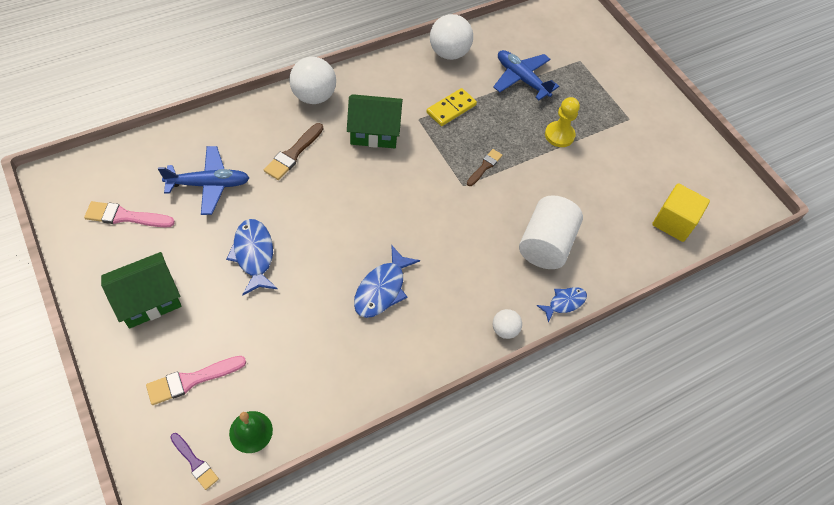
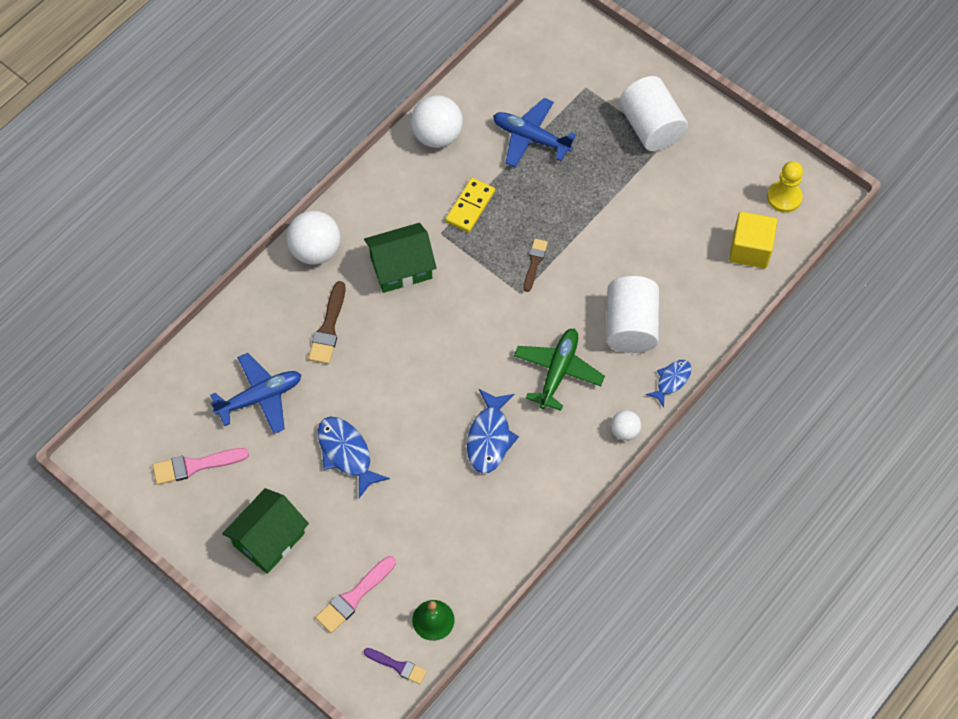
camera: 15 degrees left, 5 degrees up
(467, 257) = (558, 371): none -> green plane
(559, 135) = (598, 193): yellow pawn -> yellow pawn (784, 197)
(622, 104) = (651, 127): none -> white cylinder

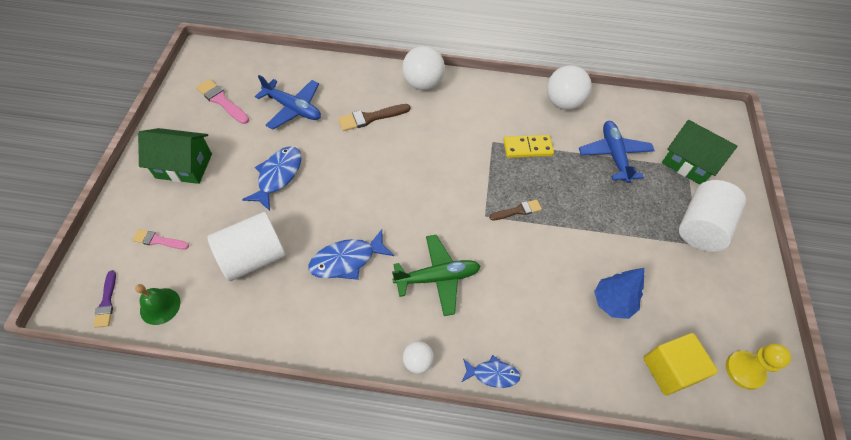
camera: 55 degrees right, 5 degrees down
(354, 597) = (158, 240): pink brush -> pink brush, size x0.66
(401, 267) = (447, 133): green house -> green house (689, 163)
(630, 326) = (518, 310): white cylinder -> white cylinder (254, 257)
(671, 249) = (612, 302): none -> blue tree

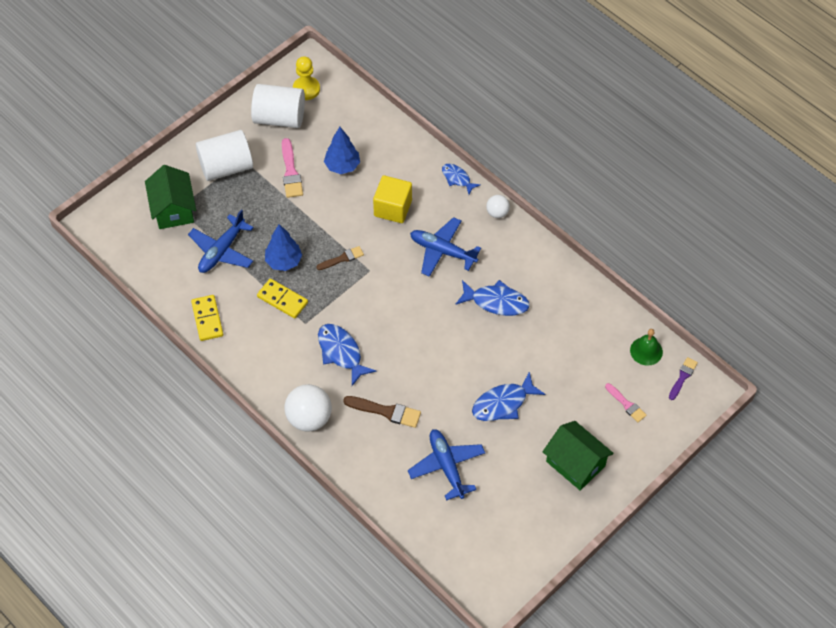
camera: 140 degrees left, 0 degrees up
(221, 101) = (506, 518): pink brush -> pink brush (291, 172)
(254, 257) = (561, 346): white cylinder -> white cylinder (279, 118)
(437, 277) = (442, 251): green plane -> blue plane
(443, 137) = (341, 353): none -> blue fish
(517, 211) = (342, 258): brown brush -> brown brush turned 135 degrees clockwise
(560, 177) = (284, 261): none -> blue tree
(563, 102) = (207, 319): white ball -> yellow domino
(669, 369) = (349, 116): yellow cube -> yellow cube (393, 208)

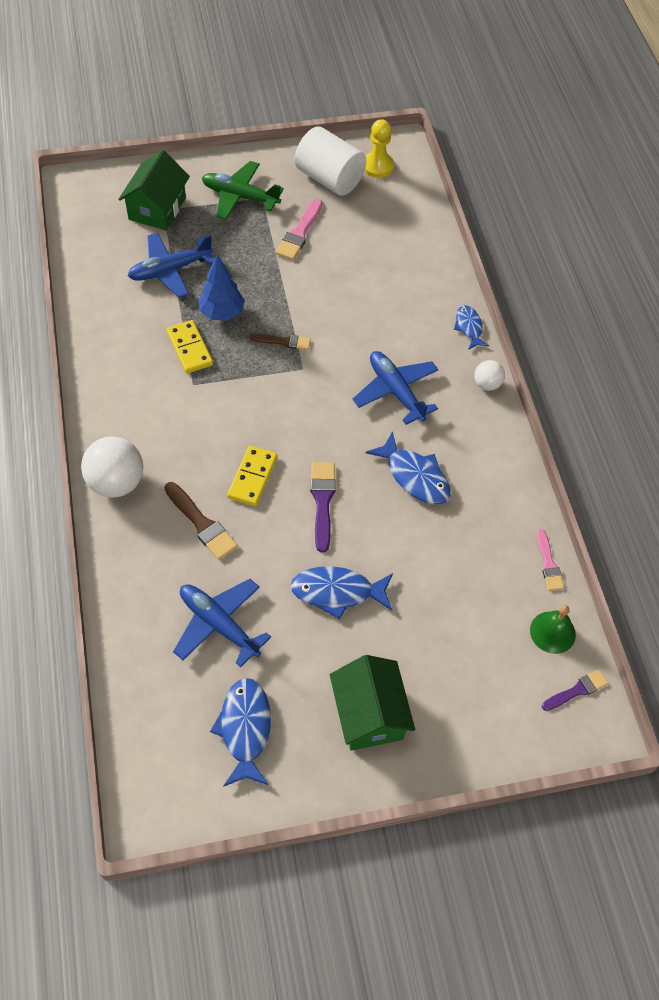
camera: 30 degrees right, 0 degrees up
(207, 319) = (101, 326): yellow domino -> yellow domino (252, 477)
(226, 167) = (240, 197): white cylinder -> green plane
(341, 353) = (205, 435): blue fish -> blue fish (245, 729)
(342, 166) = (356, 254): blue tree -> none
(393, 208) = (376, 320): yellow cube -> none
(447, 466) = (219, 624): blue plane -> blue plane turned 60 degrees counterclockwise
(451, 352) = (322, 501): none -> purple brush
(626, 404) = (483, 681): pink brush -> pink brush (548, 564)

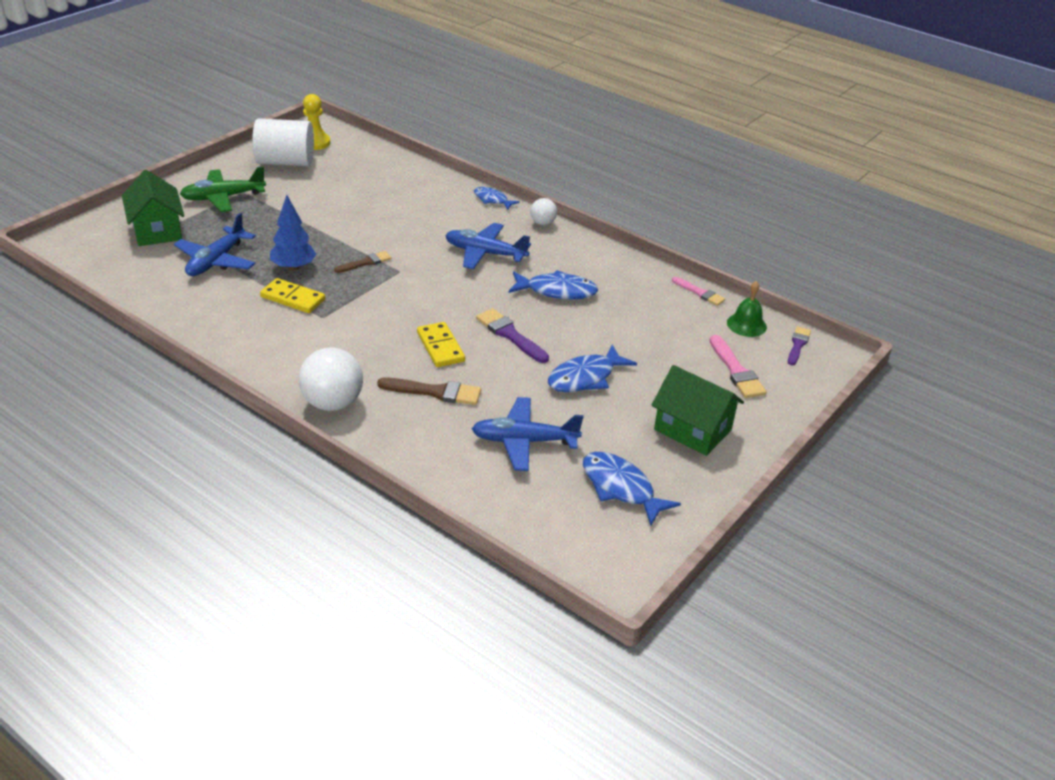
camera: 40 degrees left, 20 degrees down
(299, 233) = (300, 199): pink brush -> pink brush (736, 371)

